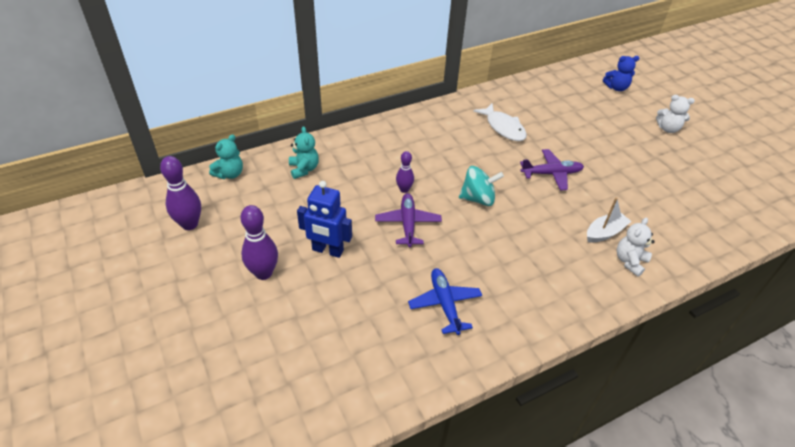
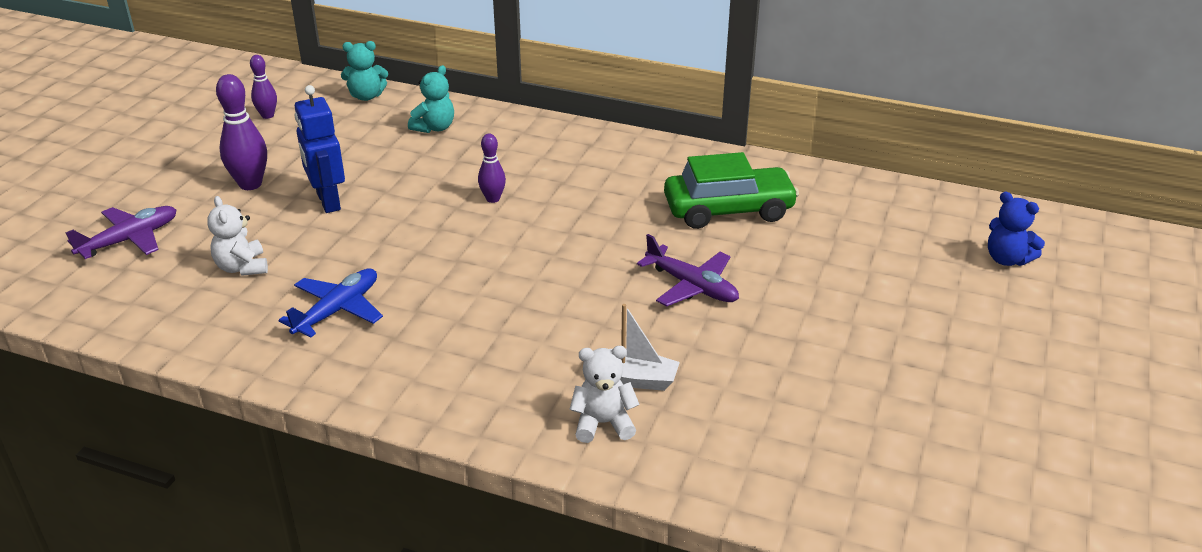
camera: 50 degrees right, 10 degrees down
(189, 224) = (267, 115): purple bowling pin -> purple bowling pin, size x0.60
(408, 223) = (437, 228): purple plane -> purple plane (130, 240)
(478, 198) = (552, 253): turquoise spinning top -> none
(503, 127) = (728, 210): white fish -> green car
(668, 129) = (989, 347): white teddy bear -> white teddy bear (242, 267)

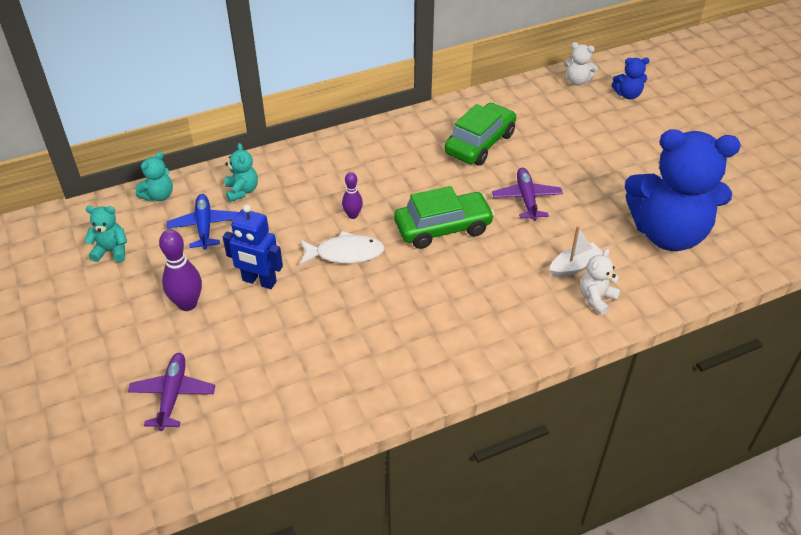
camera: 45 degrees left, 10 degrees up
(242, 267) = (280, 357): white teddy bear -> white teddy bear (577, 81)
(267, 115) = (111, 251): purple bowling pin -> turquoise teddy bear
(338, 310) = (380, 340): blue plane -> blue plane (204, 226)
(432, 224) = (345, 253): none -> white fish
(557, 259) = (443, 228): none -> green car
(691, 286) = (526, 199): purple plane -> purple plane turned 90 degrees counterclockwise
(807, 422) = (668, 233): none -> blue teddy bear

